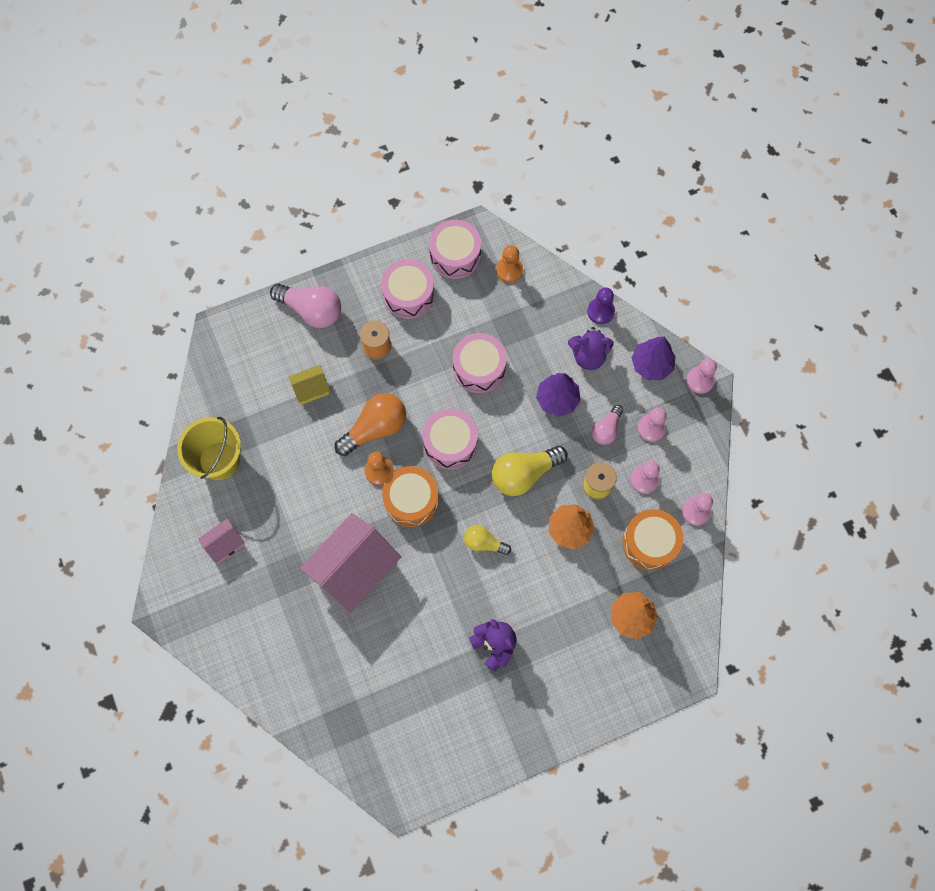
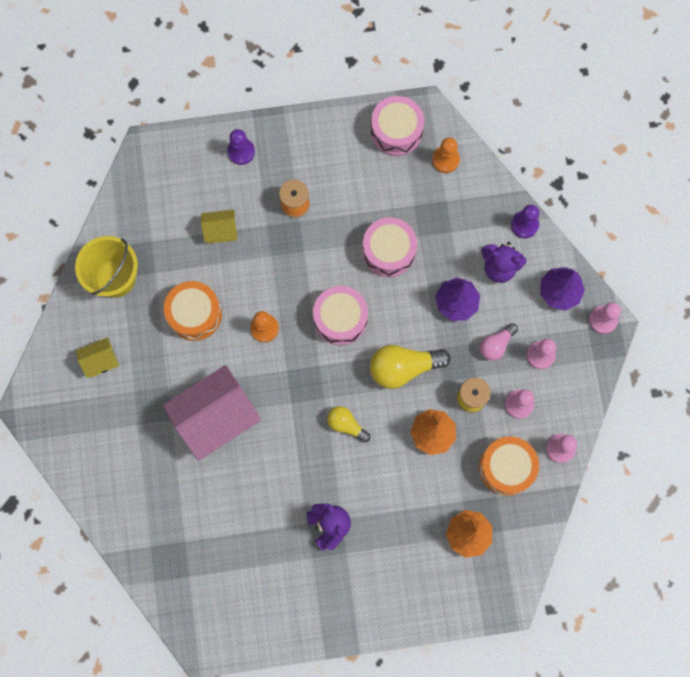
camera: 15 degrees right, 5 degrees up
(225, 544) = (100, 360): pink house -> yellow house
(311, 310) = (241, 152): pink light bulb -> purple pawn
(375, 428) = (272, 285): orange light bulb -> none
(408, 295) = (340, 160): pink drum -> none
(411, 500) = (288, 365): orange drum -> orange drum (194, 314)

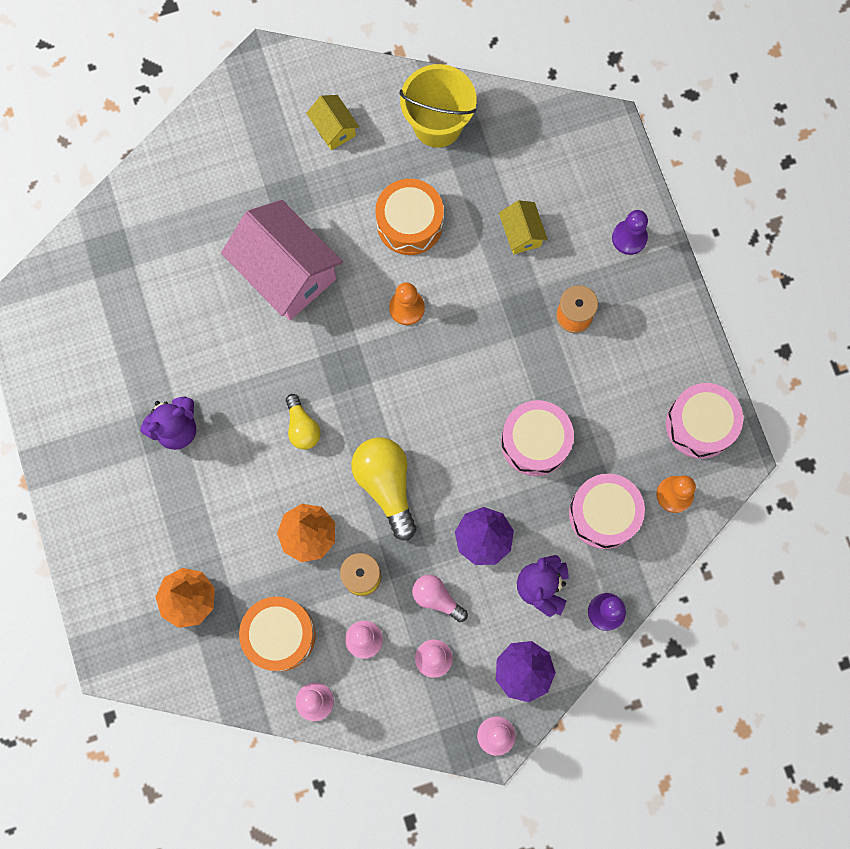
camera: 80 degrees right, 0 degrees up
(340, 319) = (435, 397): pink drum -> pink drum (603, 514)
(346, 425) = (302, 427): yellow light bulb -> yellow light bulb turned 135 degrees clockwise

